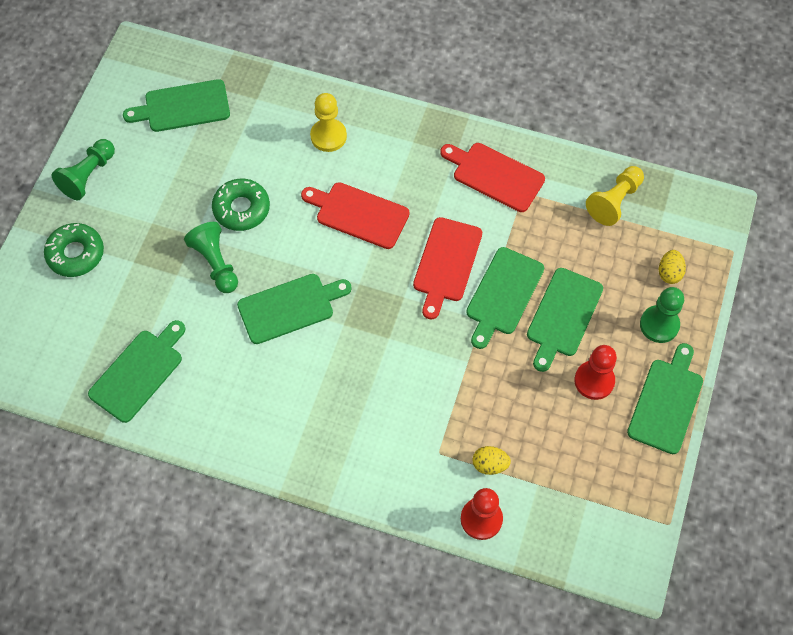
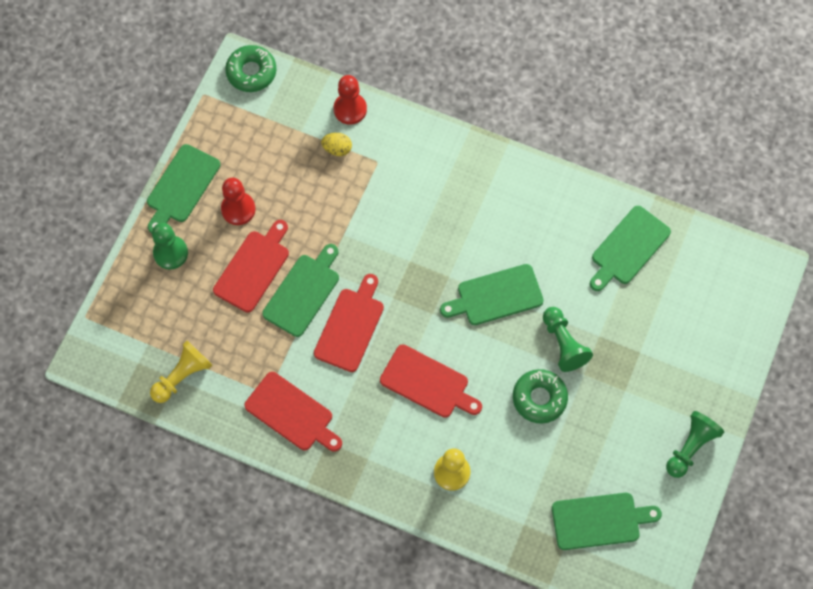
camera: 175 degrees left, 5 degrees up
(76, 254) = (694, 364): green donut -> green donut (251, 72)
(563, 316) = (253, 268): green cutting board -> red cutting board
(669, 273) = (149, 300): yellow egg -> none

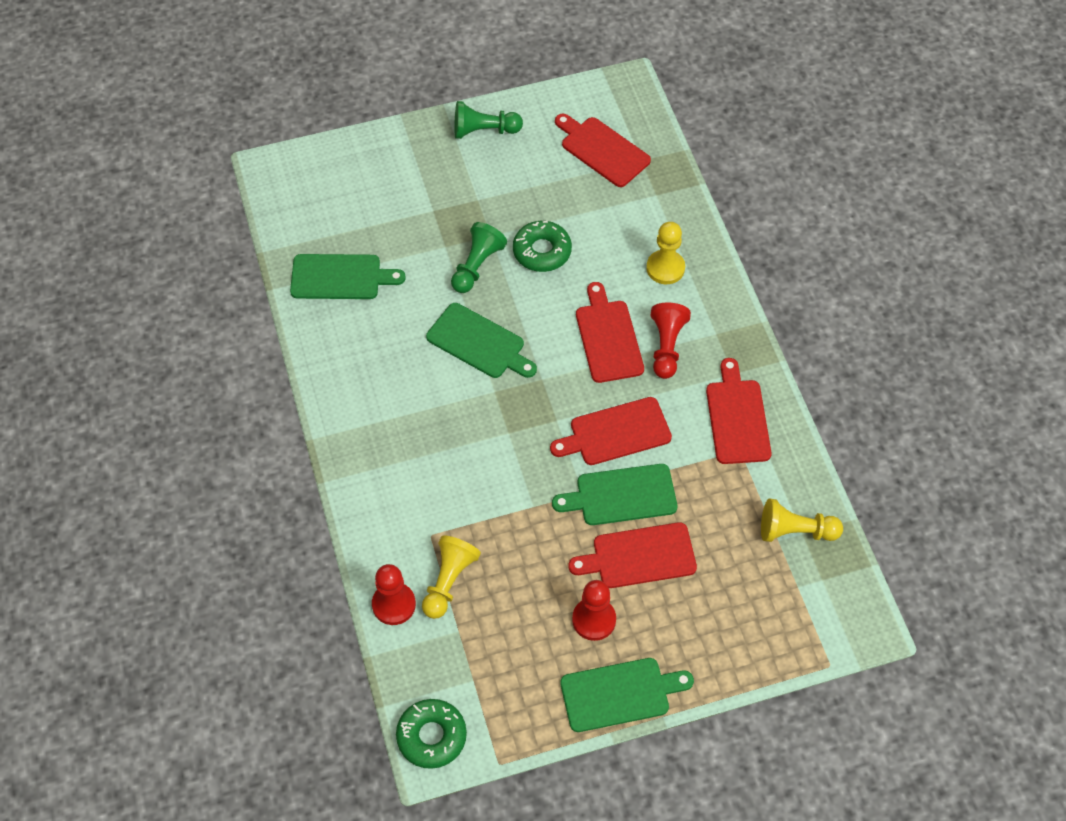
camera: 130 degrees left, 10 degrees down
(170, 253) = (695, 643): green pawn -> none
(337, 149) = (448, 581): yellow egg -> yellow pawn
(386, 415) = (666, 347): none -> red pawn
(600, 521) = (602, 150): green cutting board -> red cutting board

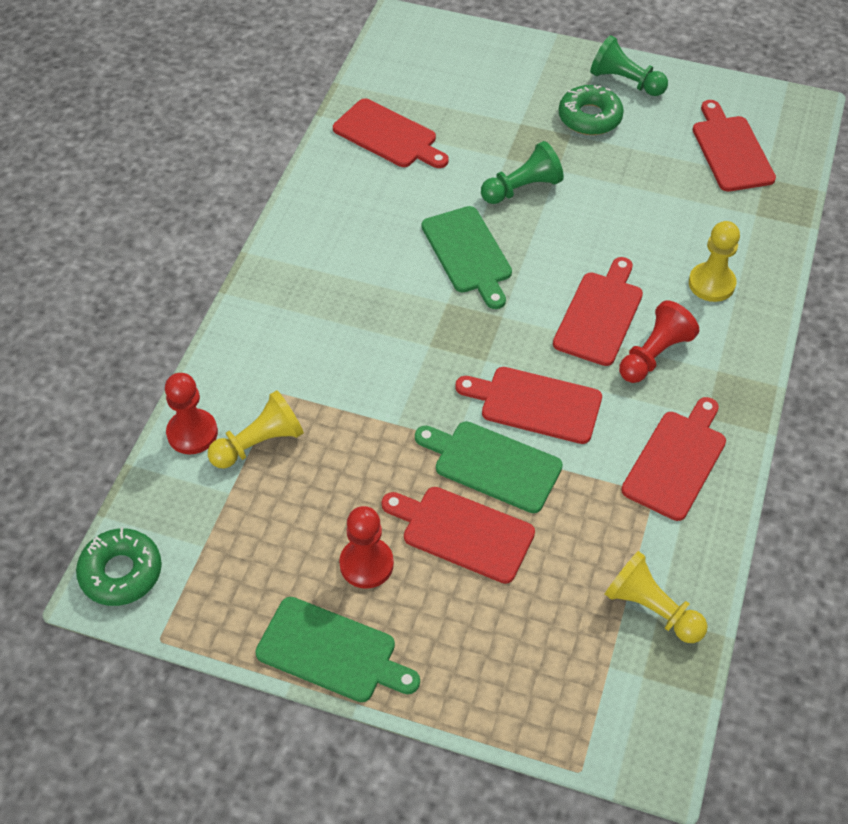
camera: 35 degrees right, 5 degrees down
(340, 277) = (388, 136): green cutting board -> red cutting board
(542, 251) = (596, 207): green donut -> green donut (589, 117)

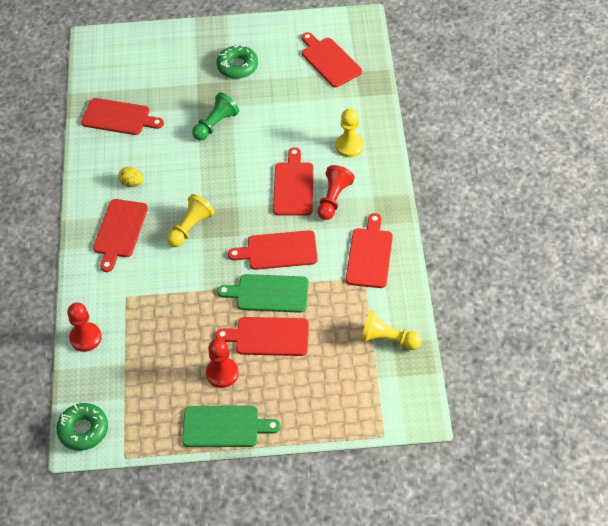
camera: 20 degrees left, 0 degrees up
(259, 443) = (128, 329): yellow pawn -> yellow pawn (190, 228)
(314, 294) = (119, 231): none -> red cutting board
(364, 232) = (132, 183): none -> yellow egg
(468, 253) = (201, 175): green cutting board -> none
(625, 81) = (249, 36): green pawn -> none

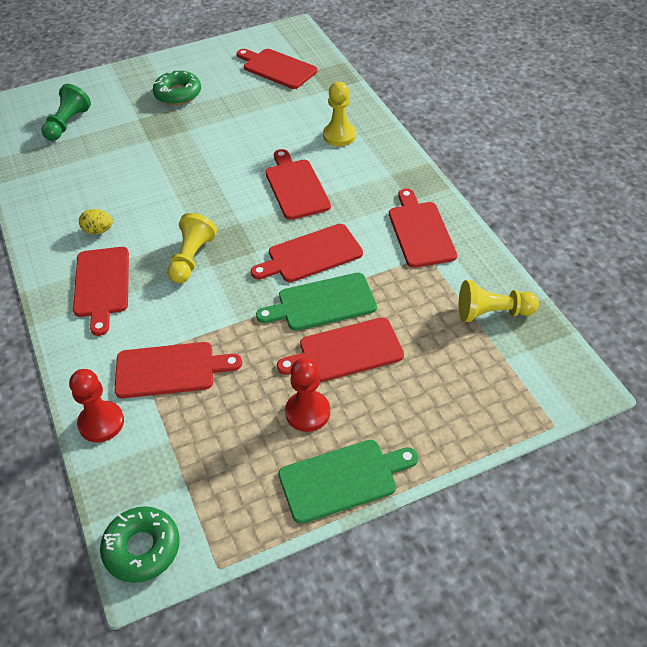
camera: 20 degrees left, 5 degrees down
(119, 117) = (56, 170): red cutting board -> red cutting board (170, 370)
(215, 124) = (177, 150): green pawn -> green pawn (67, 124)
(333, 199) = (348, 188): red pawn -> none

